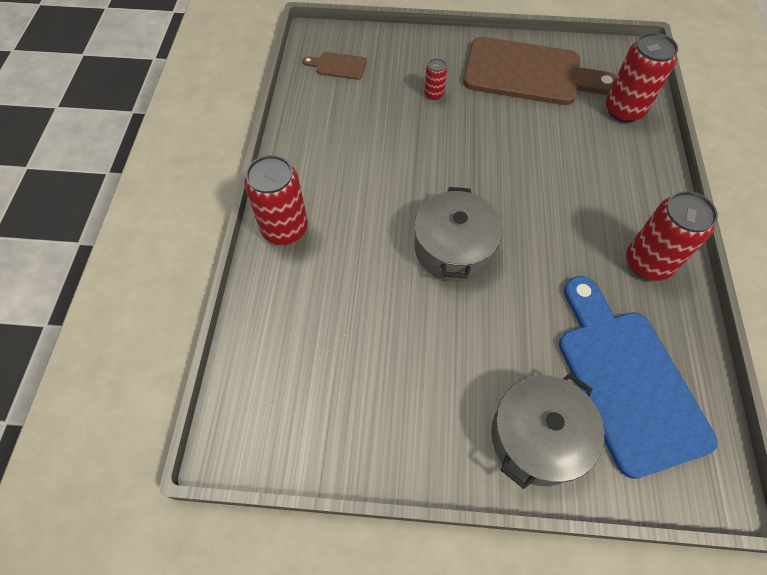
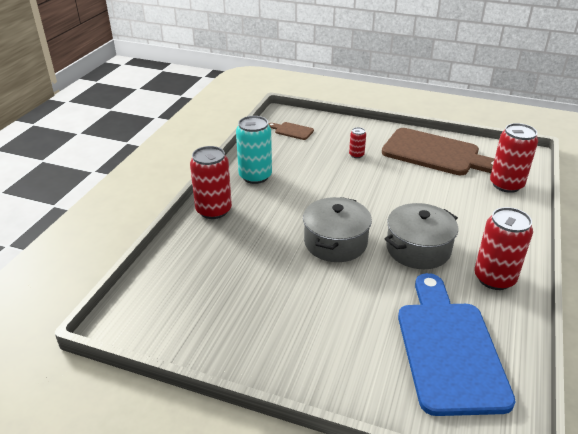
camera: 15 degrees right, 25 degrees down
(318, 157) = (255, 176): none -> turquoise can
(537, 437) = (357, 369): grey pot -> grey pot (418, 249)

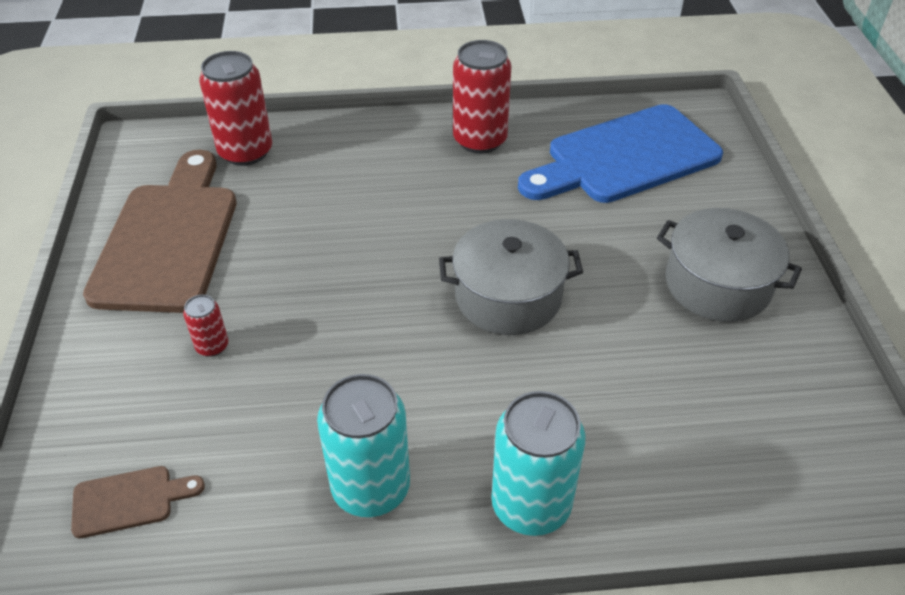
camera: 115 degrees left, 10 degrees up
(213, 210) = (531, 505): red can -> turquoise can
(292, 131) = (129, 500): brown cutting board -> brown cutting board turned 105 degrees counterclockwise
(418, 249) = (464, 210): grey pot -> grey pot (717, 284)

